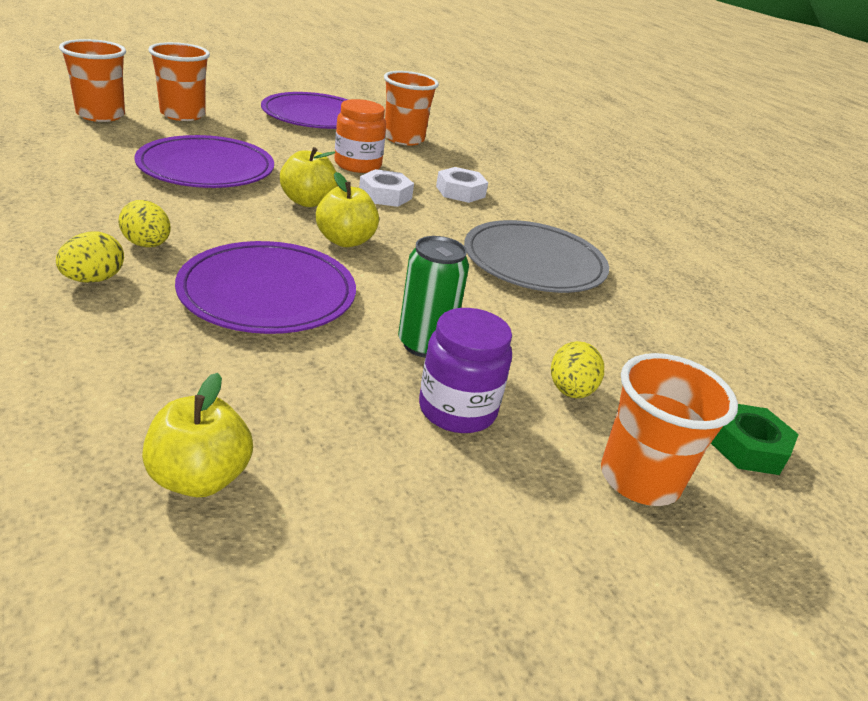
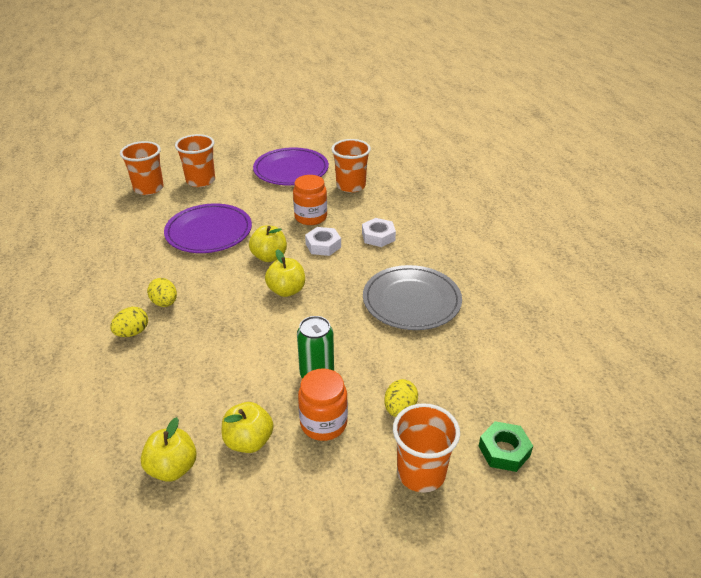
camera: 15 degrees right, 5 degrees up
(267, 293) = (229, 338): purple plate -> none
(336, 435) = (249, 441): none -> yellow apple
(457, 410) = (323, 423): purple jar -> orange jar

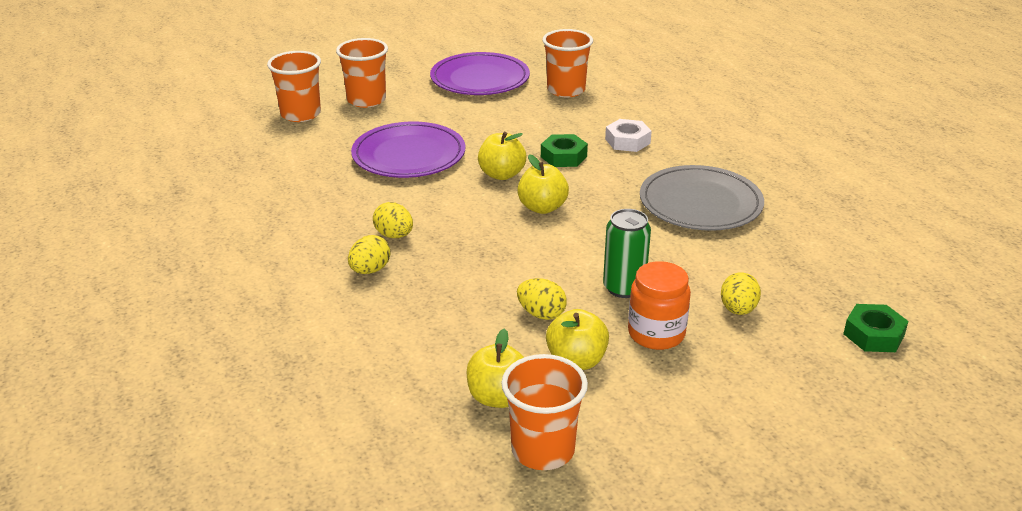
camera: 10 degrees left, 5 degrees down
(241, 391) = (541, 314): none -> yellow egg
(310, 217) = (532, 128): orange jar -> none
(323, 245) = (563, 156): white nut -> green nut
(421, 473) = (791, 366): orange cup -> orange cup (543, 450)

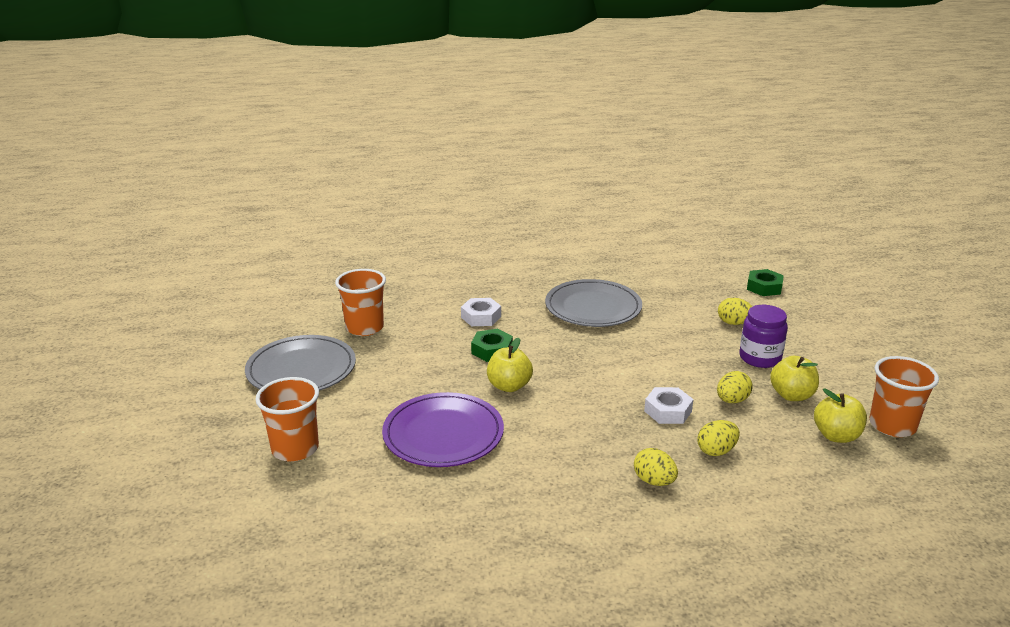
camera: 75 degrees left, 5 degrees down
(301, 114) = (296, 503): orange cup -> none
(394, 235) = (597, 460): yellow egg -> yellow egg (716, 451)
(480, 79) = (301, 369): purple plate -> grey plate
(498, 270) = (668, 411): none -> white nut
(542, 207) = (575, 375): yellow apple -> none
(624, 288) = (701, 360): green can -> none
(656, 334) = (760, 358): orange jar -> purple jar

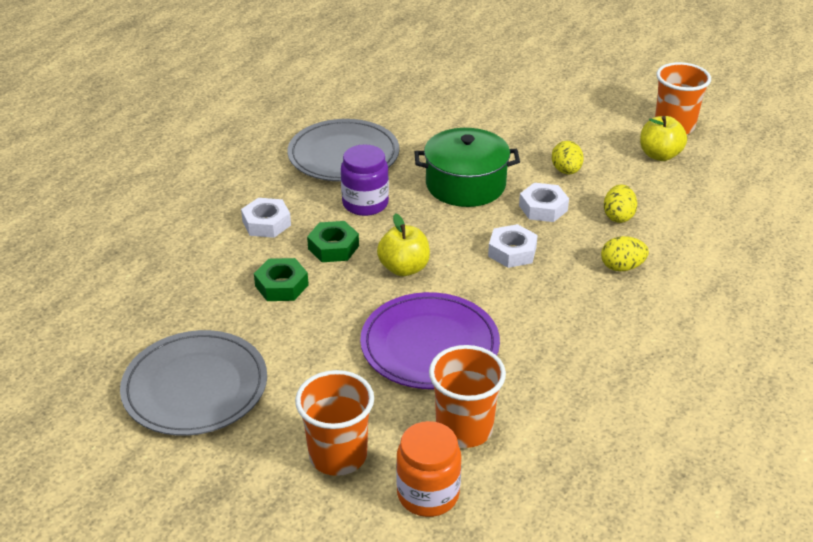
camera: 50 degrees left, 10 degrees up
(295, 503) = (428, 494): none -> orange jar
(364, 328) = (176, 305): orange cup -> orange cup (464, 429)
(594, 421) = (512, 252): none -> white nut
(640, 366) = (465, 184): none -> green pot
(734, 323) = (466, 105): yellow egg -> none
(760, 358) = (528, 125): purple jar -> purple jar (365, 204)
(764, 287) = (436, 61): green nut -> green nut (281, 285)
(791, 395) = (592, 142): yellow apple -> none

